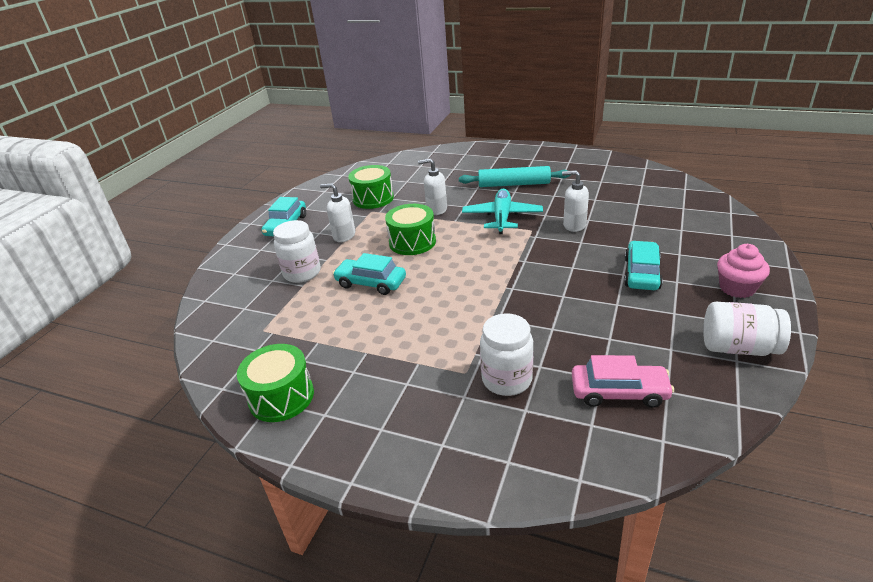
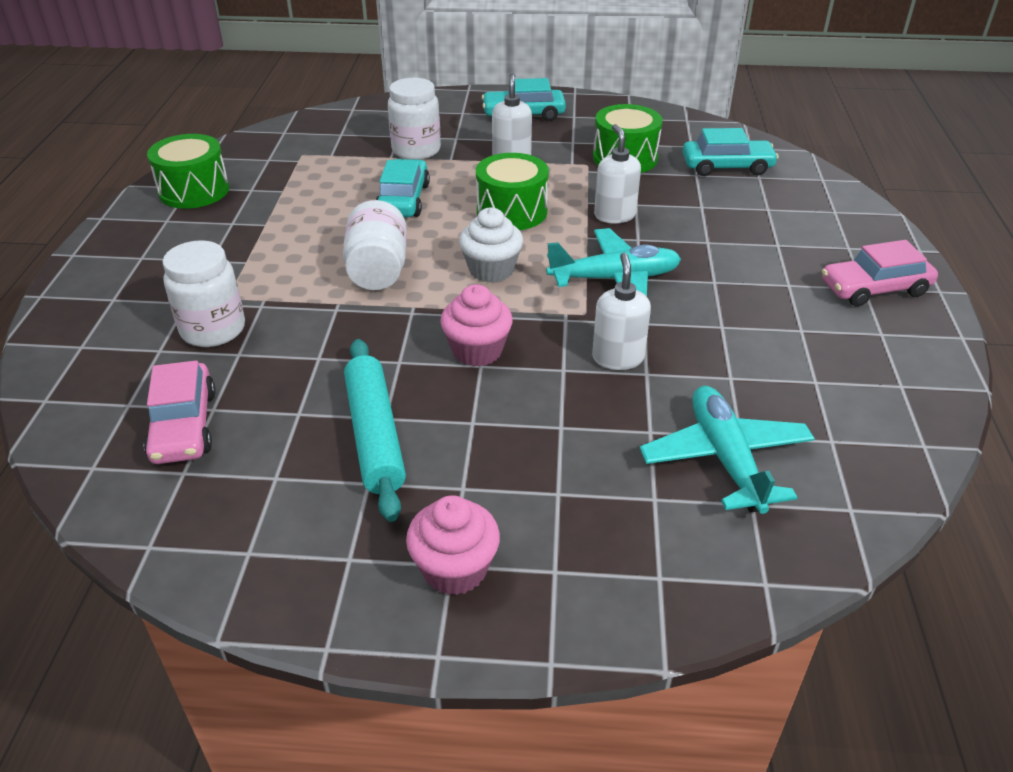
camera: 70 degrees right, 5 degrees up
(476, 255) = (491, 270): none -> white cupcake
(514, 184) = (741, 277): turquoise rolling pin -> turquoise rolling pin (375, 435)
(534, 157) = (874, 288): none -> pink car
(558, 267) = (477, 351): none -> pink cupcake
(642, 273) = (478, 444): turquoise car -> turquoise car (727, 167)
(654, 209) = (725, 459): none -> turquoise plane
(738, 347) = (279, 557): white jar -> white jar (378, 270)

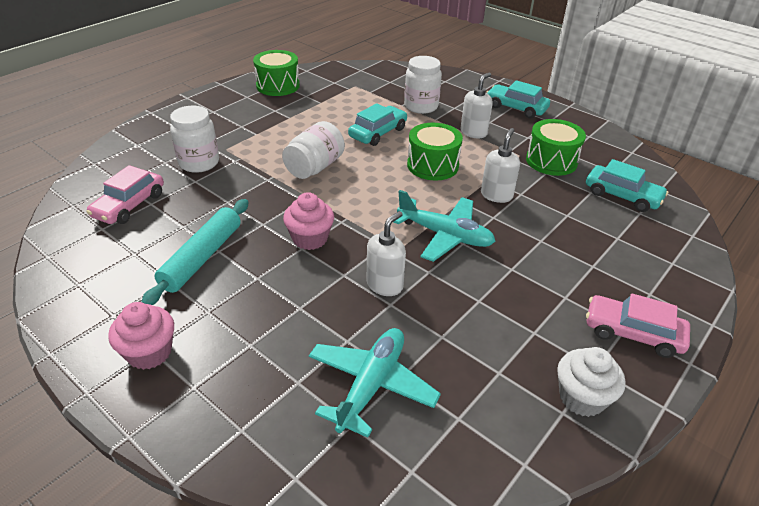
camera: 35 degrees right, 0 degrees up
(491, 270) = (376, 195): white cupcake -> white cupcake (582, 397)

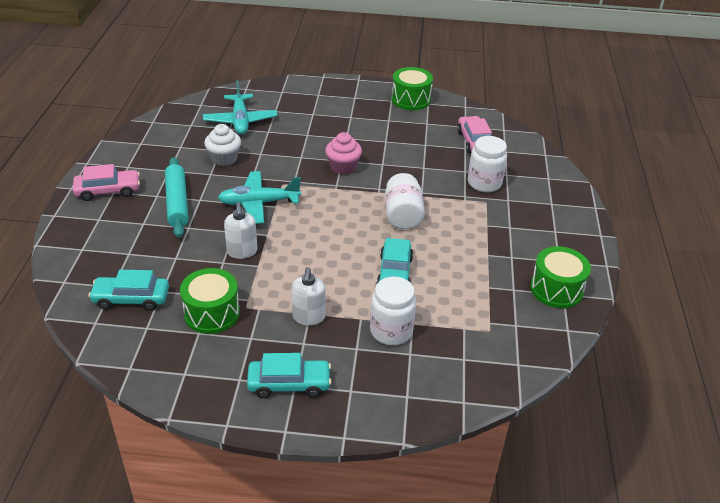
camera: 145 degrees right, 0 degrees up
(149, 352) = (353, 96): pink cupcake -> none
(202, 257) = (389, 135): turquoise rolling pin -> turquoise rolling pin (177, 203)
(385, 285) = (272, 161): white soap dispenser -> none
(432, 165) = (315, 258): green drum -> green drum (411, 100)
(582, 397) = (132, 152): white cupcake -> white cupcake (224, 159)

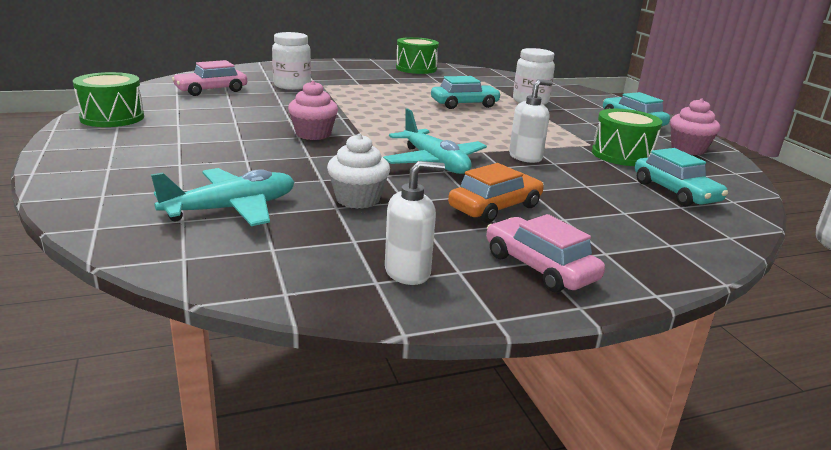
camera: 115 degrees left, 15 degrees down
(177, 203) = (495, 207): turquoise rolling pin -> orange car
(194, 374) = (688, 149): none -> pink cupcake
(308, 317) = (561, 123): white soap dispenser -> white soap dispenser (408, 272)
(402, 215) = (378, 107): white jar -> none

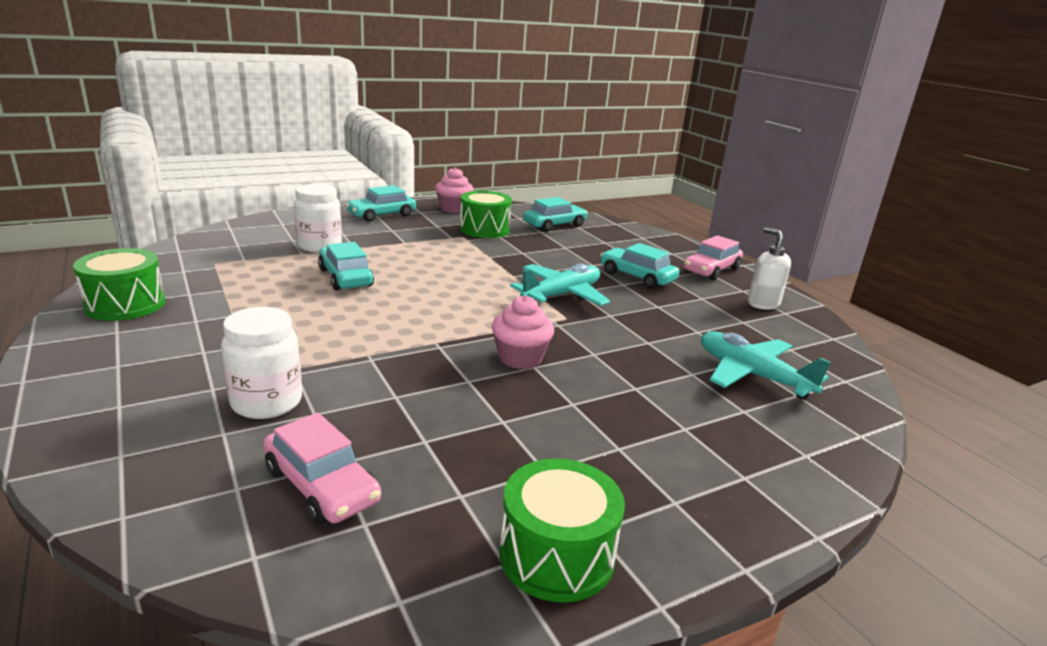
camera: 100 degrees left, 0 degrees up
(358, 199) = (674, 323): white cupcake -> none
(495, 207) = (637, 276): orange car -> turquoise car
(525, 157) = (517, 260): white soap dispenser -> none

